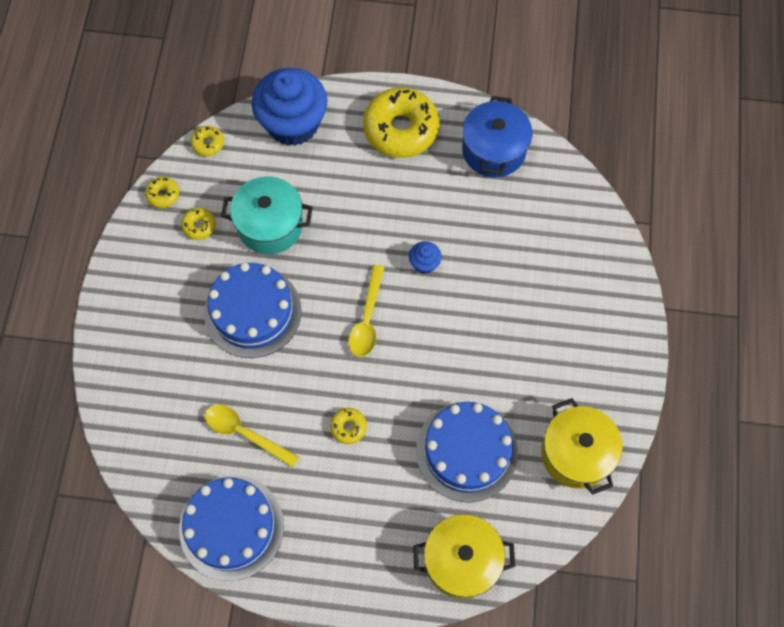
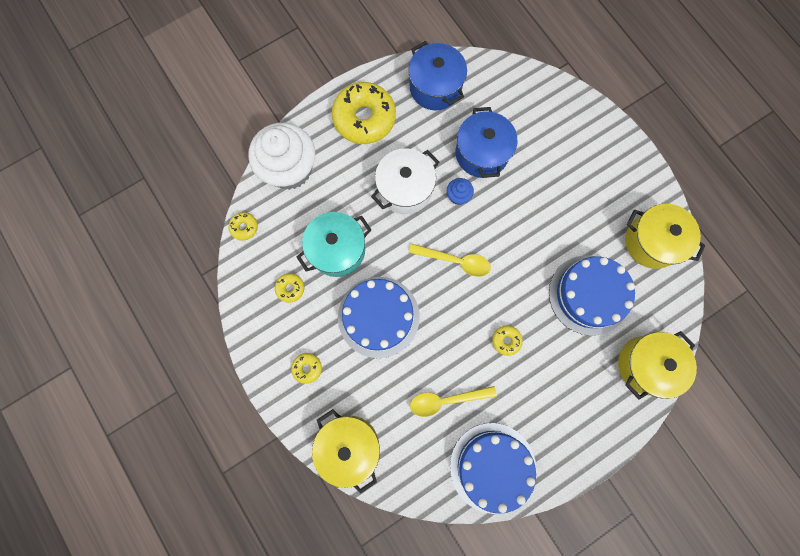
camera: 40 degrees left, 10 degrees up
(125, 401) = (349, 446): none -> yellow pot
(163, 195) = (246, 287): yellow donut -> yellow donut (307, 368)
(293, 123) = (290, 169): blue cupcake -> white cupcake
(367, 319) = (455, 261): yellow spoon -> yellow spoon turned 45 degrees counterclockwise
(380, 219) = (405, 189): none -> white pot
(483, 242) = (481, 153): none -> blue pot

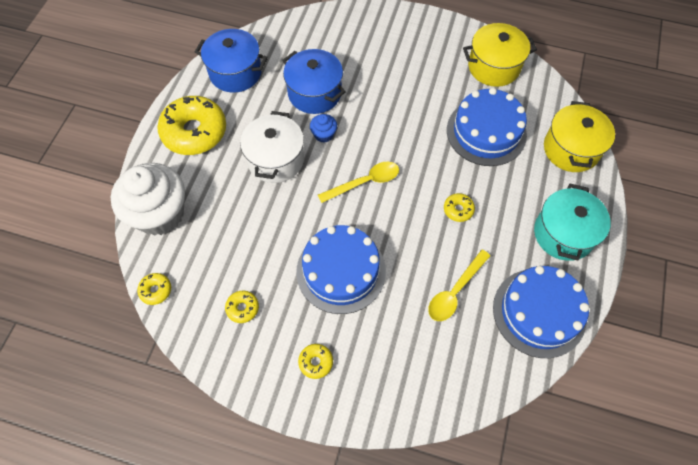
camera: 40 degrees left, 15 degrees down
(337, 250) = (258, 246): turquoise pot -> turquoise pot (563, 234)
(349, 446) = (411, 396): yellow pot -> none

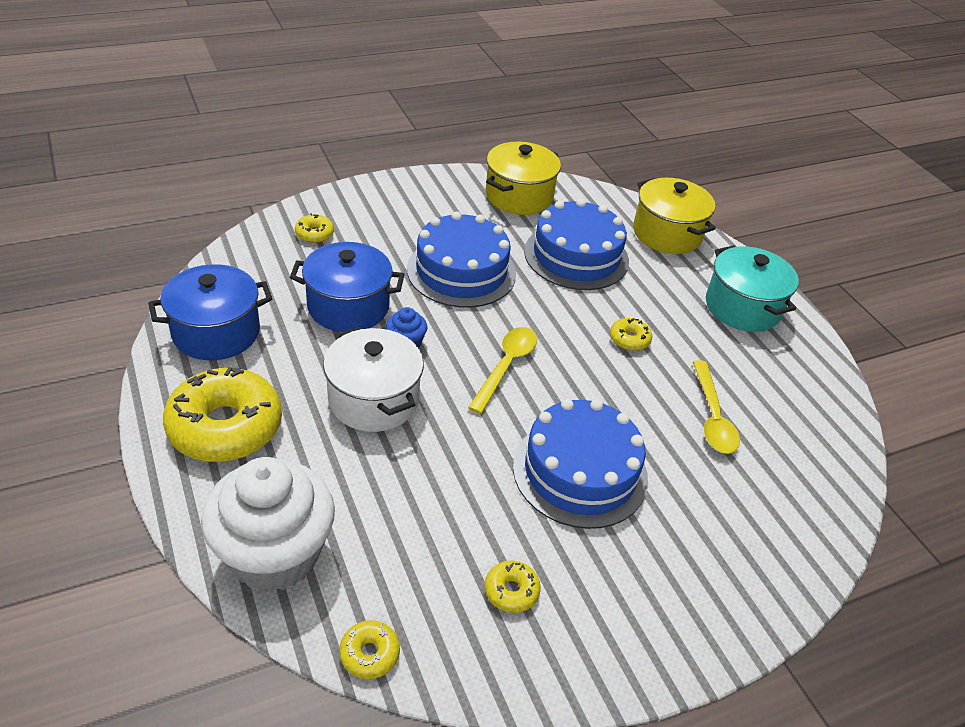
camera: 45 degrees left, 20 degrees down
(316, 362) = (661, 588): yellow donut -> yellow donut (314, 234)
(539, 312) = (802, 387): blue cake -> blue cake (461, 271)

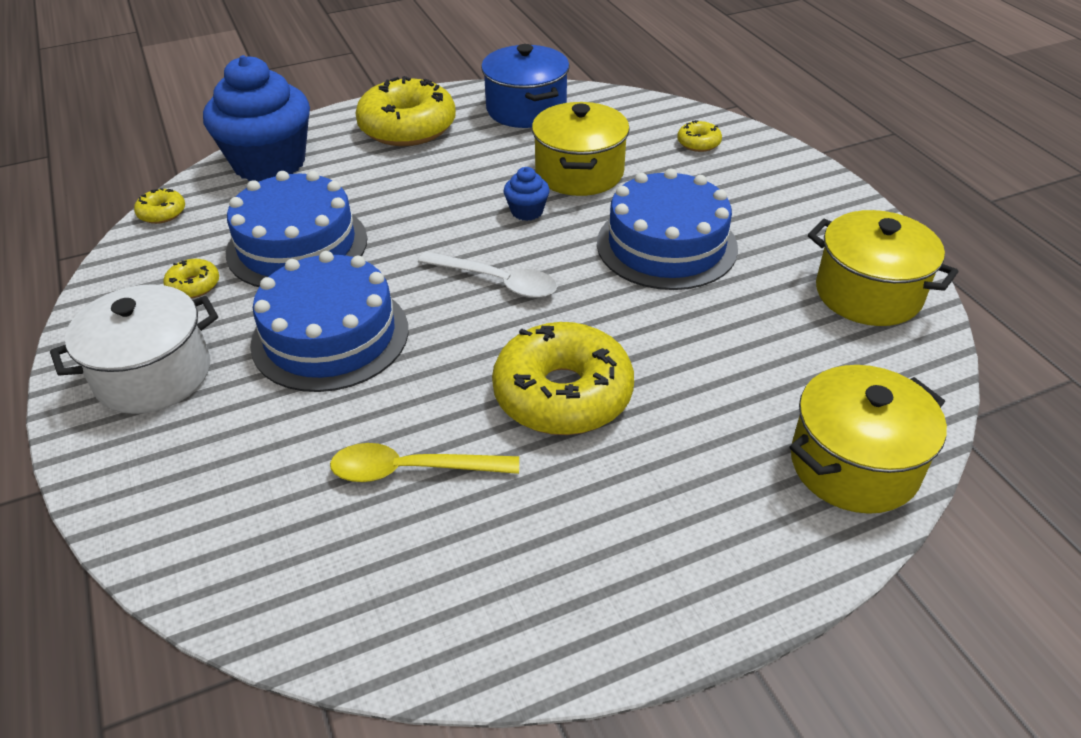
camera: 95 degrees right, 0 degrees up
(274, 554) = (269, 163): white cupcake -> blue cupcake
(348, 306) = (579, 173): blue pot -> yellow pot
(373, 399) = (441, 197): white pot -> white pot (153, 374)
(506, 366) = (497, 282): yellow spoon -> white spoon
(576, 256) = (741, 349): blue cake -> blue cake (297, 245)
(629, 339) = (563, 394): yellow donut -> yellow donut, size x2.30
(742, 307) = (672, 549): turquoise pot -> none

